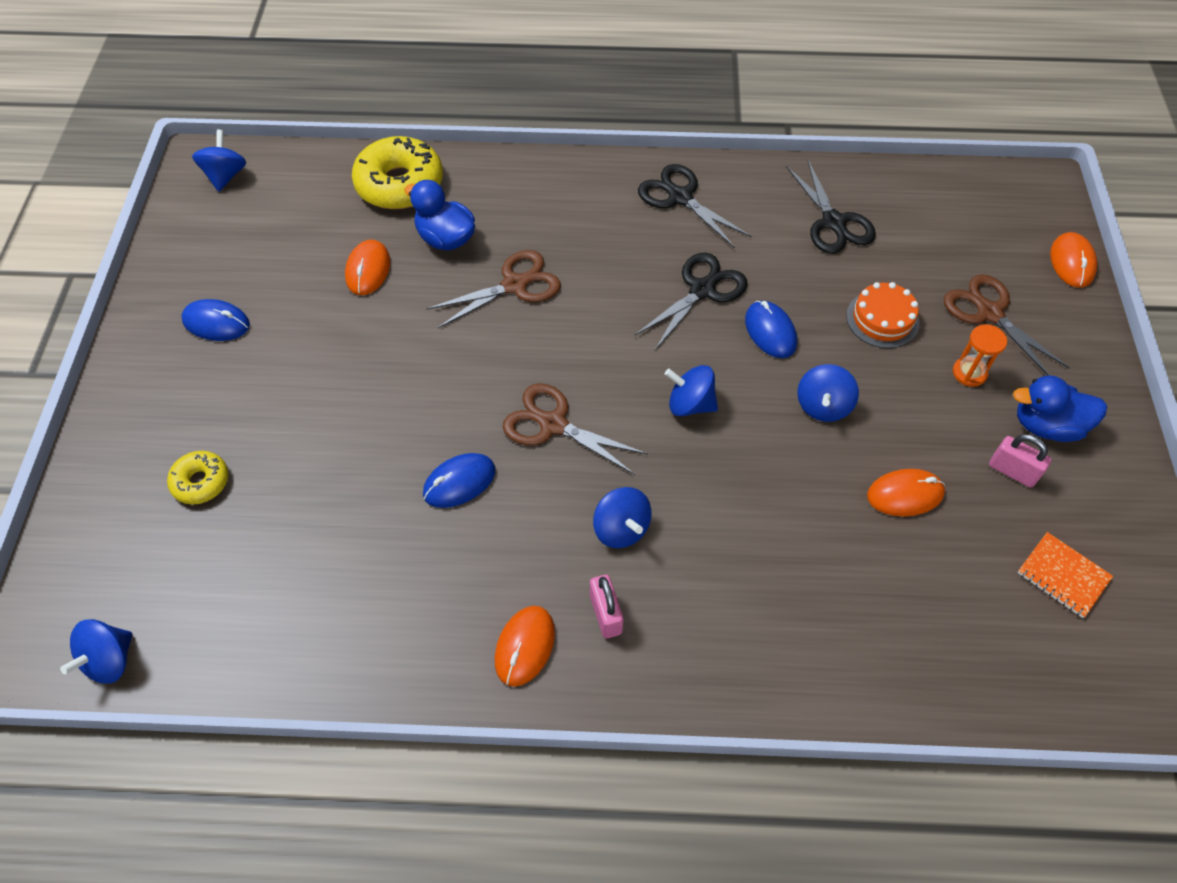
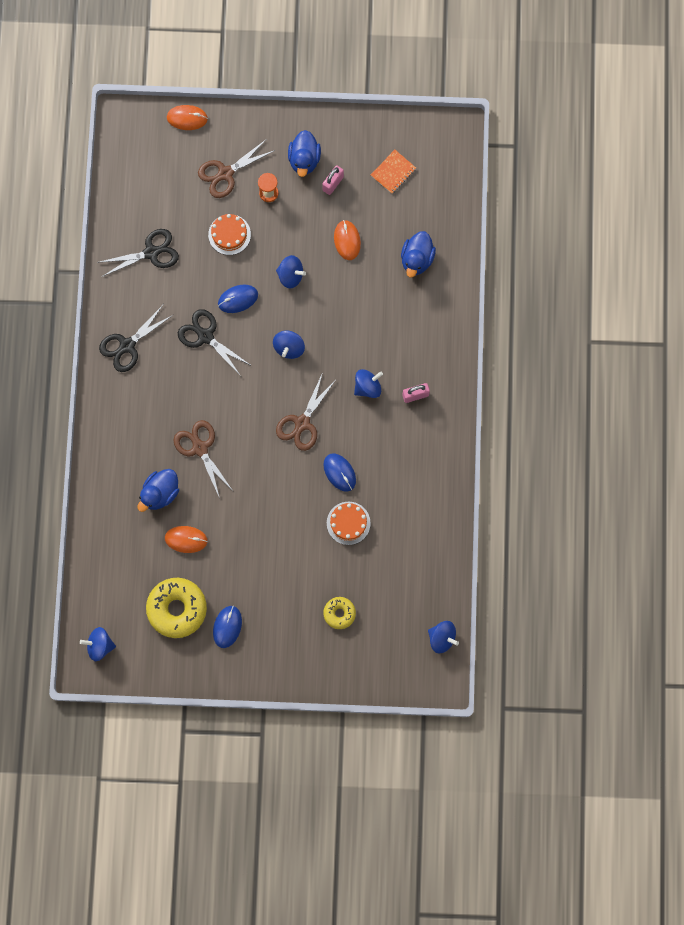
camera: 90 degrees left, 20 degrees up
(364, 496) = (348, 523): none -> orange cake
(400, 184) = (111, 527): yellow donut -> yellow donut (177, 609)
(524, 646) = (432, 434): orange mouse -> none
(888, 619) = (417, 259): none -> blue duck

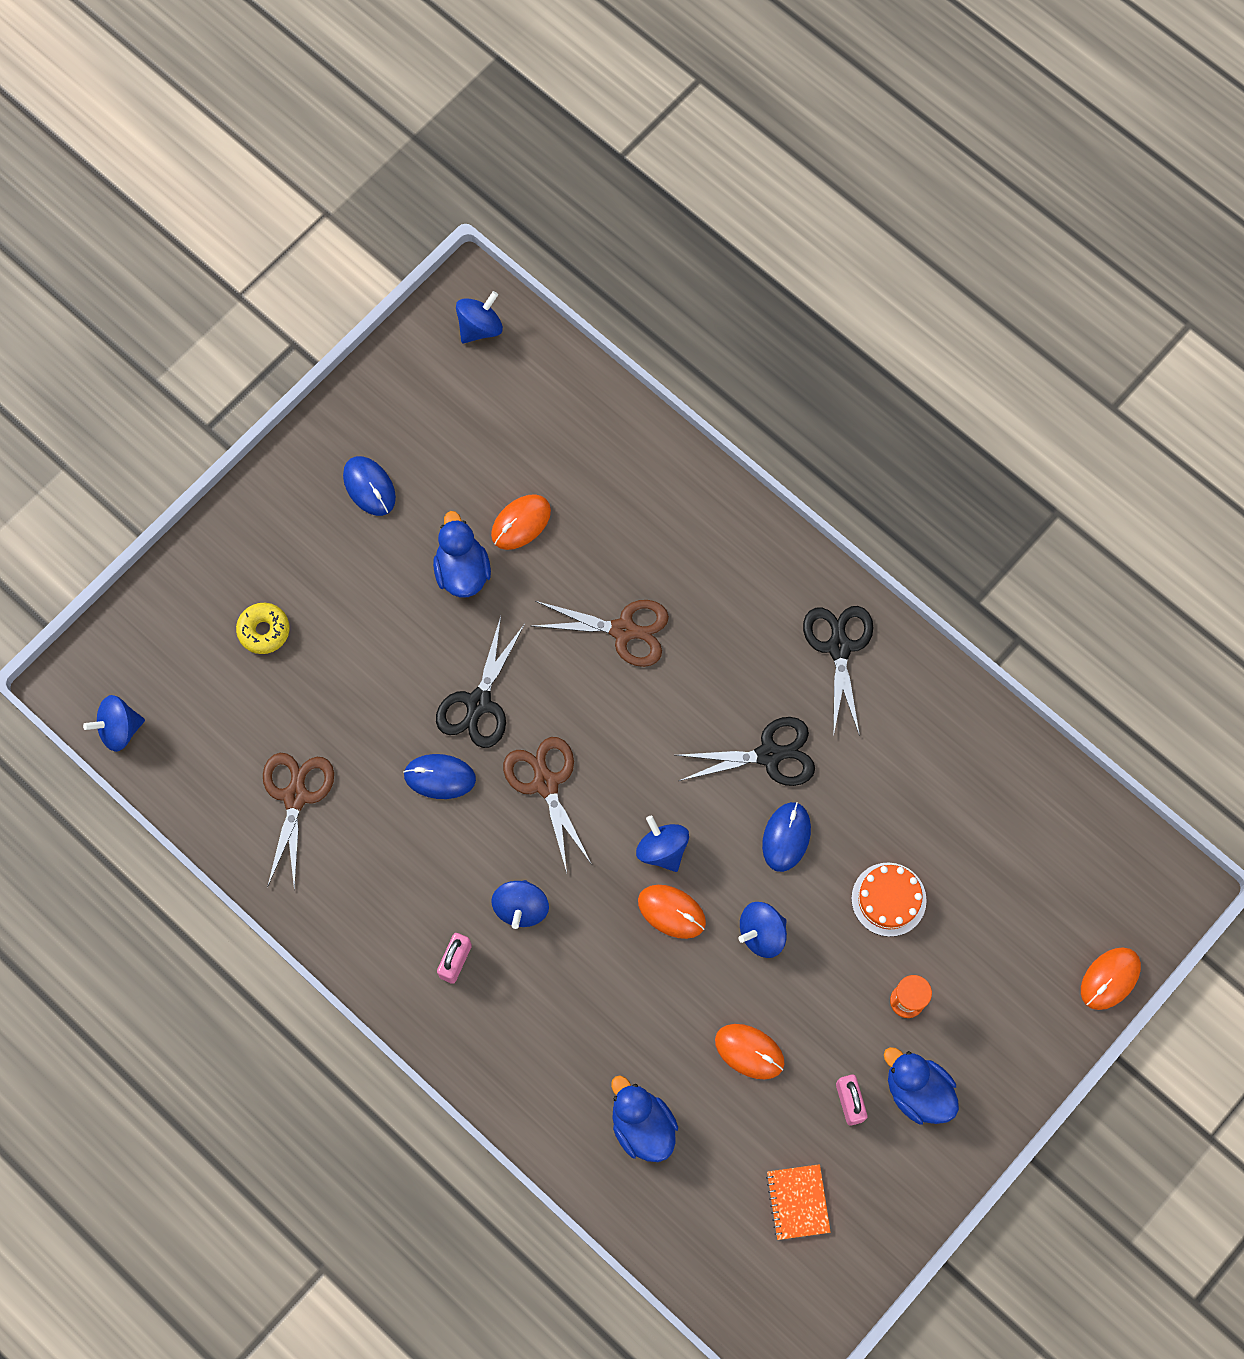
camera: 130 degrees right, 5 degrees down
(151, 252) = (946, 777): black scissors -> black scissors (479, 703)
(160, 493) = (607, 538): blue duck -> blue duck (462, 571)
(177, 609) = (444, 446): yellow donut -> none
(225, 173) = (983, 965): brown scissors -> brown scissors (295, 797)
(314, 321) = (671, 912): none -> orange mouse
(348, 523) = (365, 734): orange cake -> none

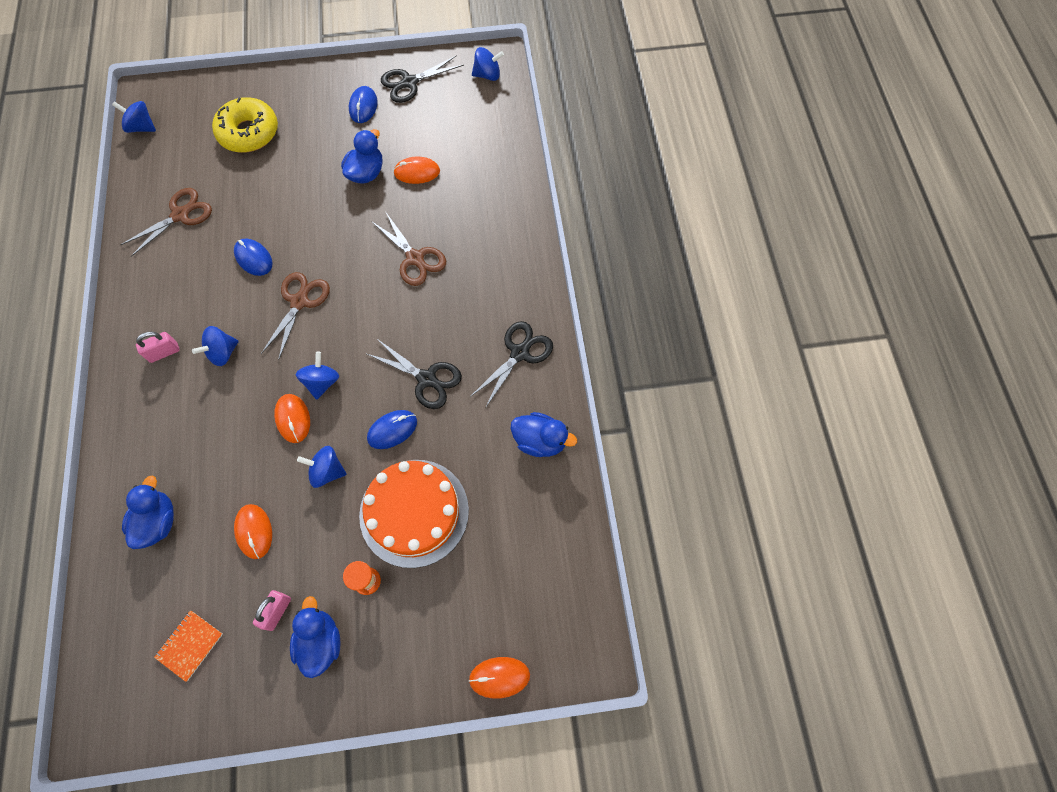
camera: 40 degrees right, 5 degrees down
(264, 631) = (249, 133): yellow donut -> yellow donut, size x1.86
(479, 703) = (309, 238): black scissors -> black scissors (410, 82)
(888, 899) = (414, 512): orange cake -> orange cake, size x1.90
(945, 724) = (540, 441): none -> blue duck

